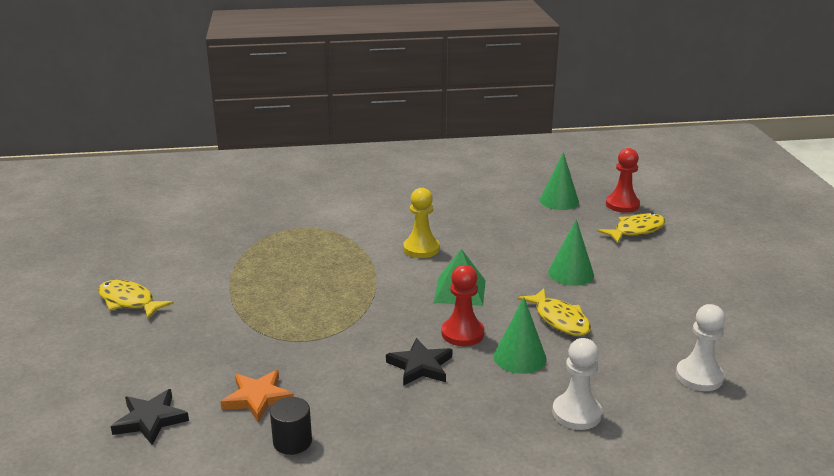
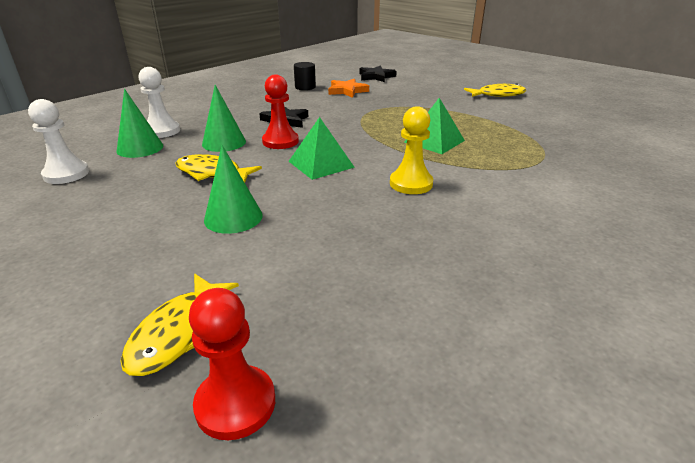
camera: 140 degrees right, 5 degrees up
(331, 273) = (434, 141): none -> green pyramid
(559, 201) = (360, 344): green cone -> green cone (140, 148)

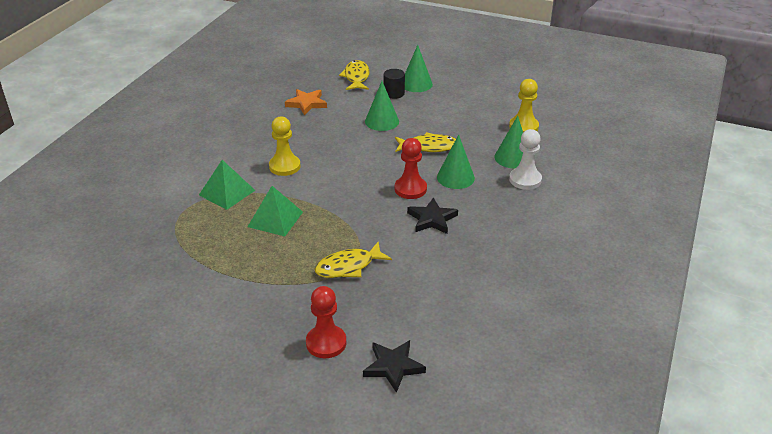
camera: 160 degrees right, 5 degrees up
(66, 174) = (523, 127): white pawn -> yellow pawn
(87, 279) = (416, 84): none -> green cone
(235, 404) = (319, 67): red pawn -> red pawn (326, 343)
(305, 87) = (471, 301): black cylinder -> black cylinder (394, 93)
(321, 164) = (358, 171): green pyramid -> green pyramid (227, 192)
(347, 91) = (409, 304): orange star -> orange star (306, 104)
(498, 95) = (202, 343): yellow fish -> yellow fish (348, 266)

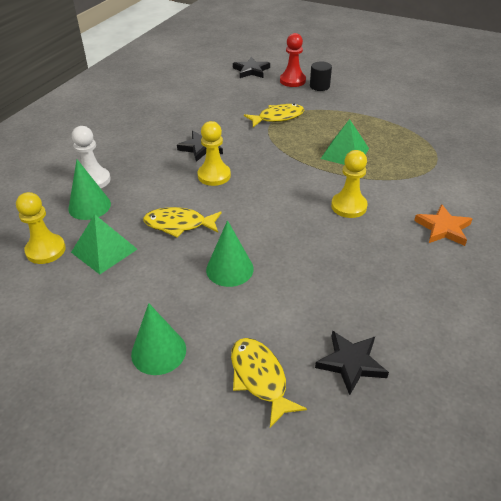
camera: 175 degrees left, 5 degrees up
(227, 192) = (401, 179): green pyramid -> green pyramid (104, 250)
(304, 84) = (351, 363): none -> black star
(306, 104) = (340, 311): orange star -> orange star (443, 228)
(356, 77) = (260, 378): yellow fish -> yellow fish turned 150 degrees clockwise
(394, 93) = (201, 328): black cylinder -> black cylinder (319, 86)
(410, 189) = (214, 175): red pawn -> yellow pawn
(455, 177) = (163, 186): green cone -> none

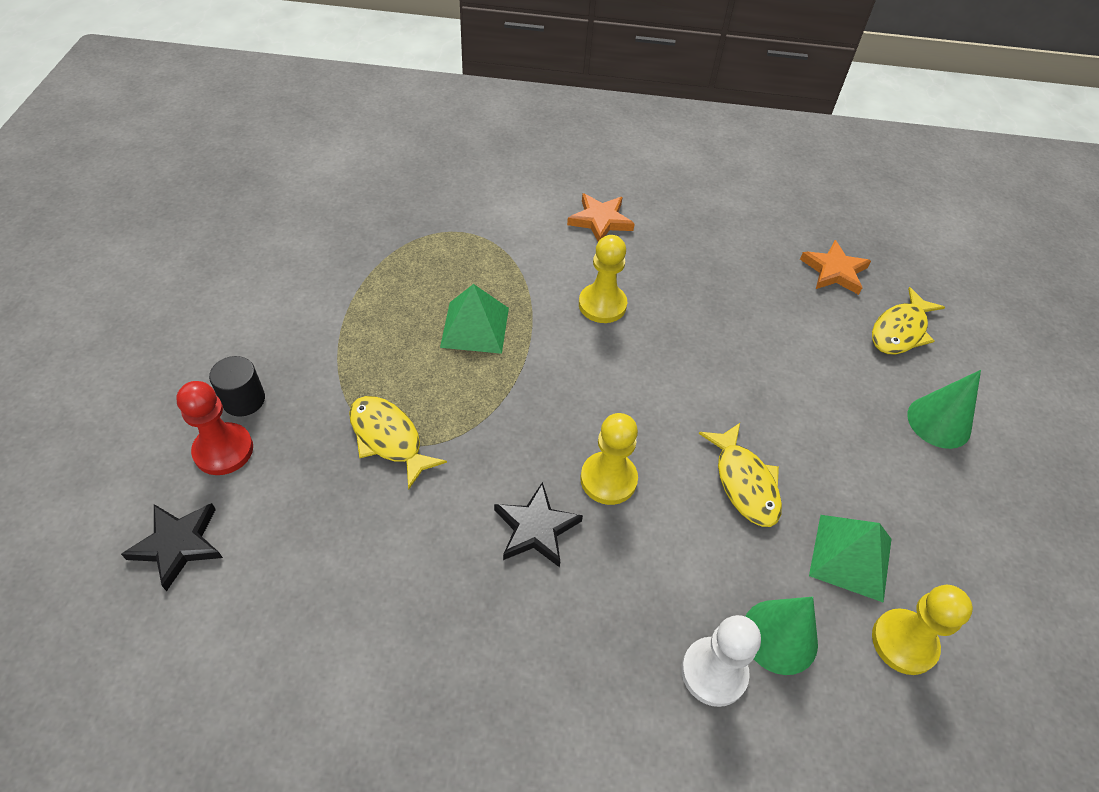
camera: 115 degrees left, 10 degrees up
(229, 269) = (786, 396): green cone -> none
(351, 363) = (834, 271): black star -> orange star

